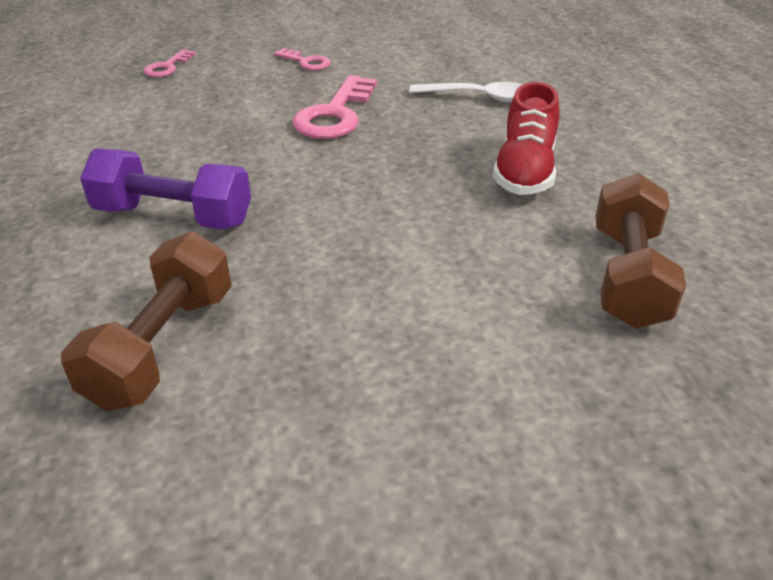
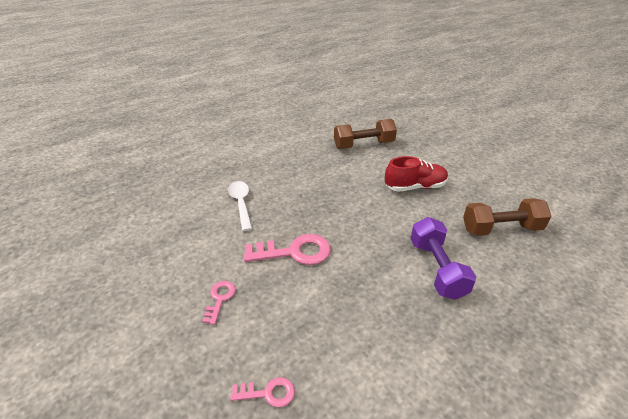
camera: 115 degrees left, 0 degrees up
(525, 171) = (311, 175): red shoe -> red shoe (415, 187)

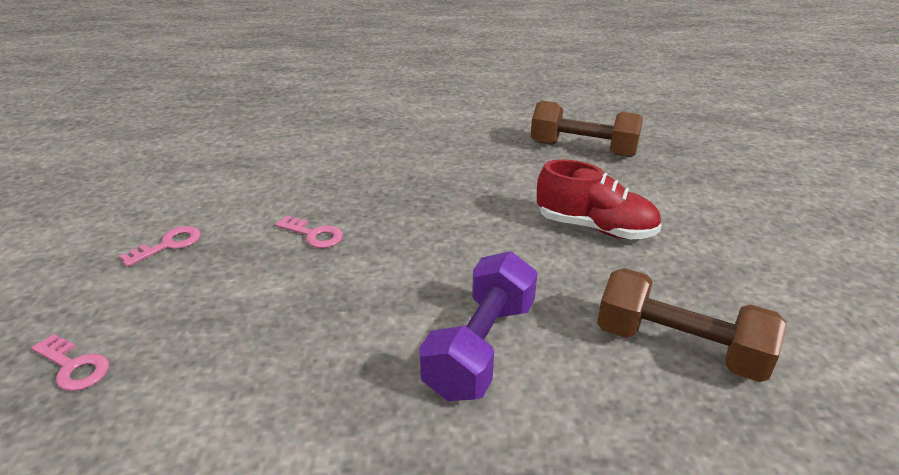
camera: 35 degrees right, 5 degrees down
(241, 204) = (326, 160): white spoon -> none
(294, 252) = (314, 235): pink key -> pink key, size x0.55

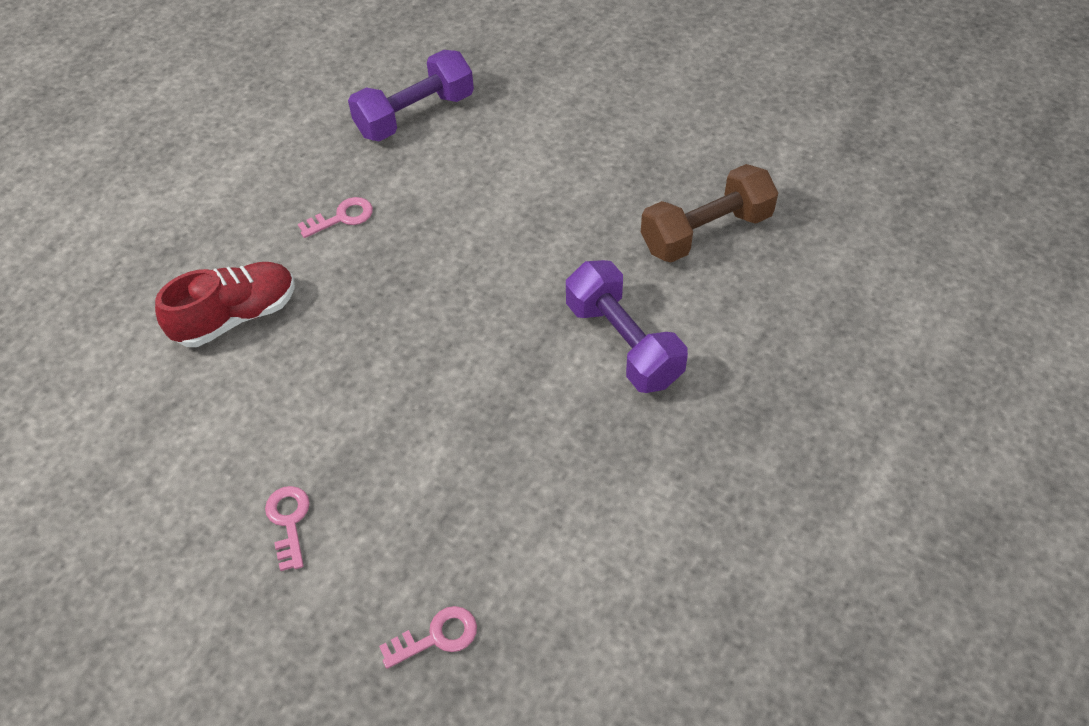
camera: 55 degrees left, 20 degrees up
(314, 235) = (378, 391): pink key -> pink key (342, 217)
(583, 149) = (415, 115): brown dumbbell -> purple dumbbell
(595, 228) = (541, 187): red shoe -> red shoe (236, 316)

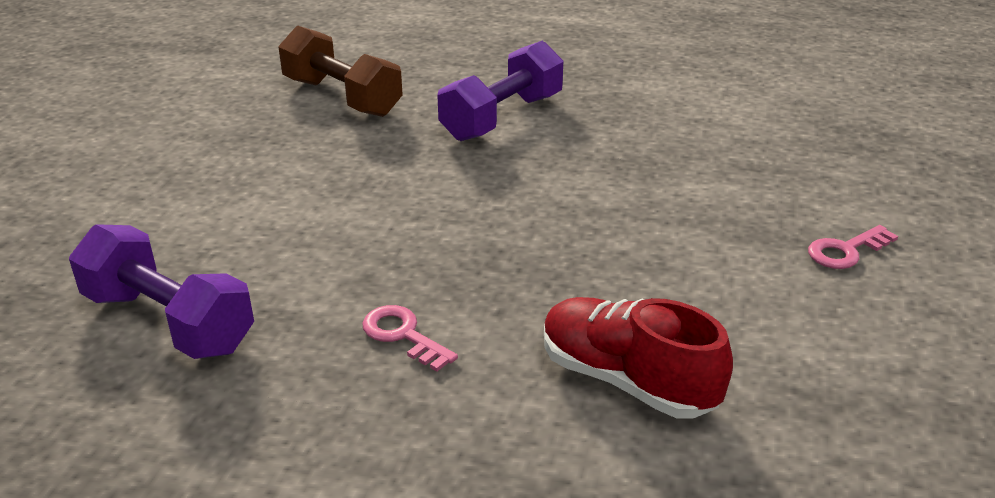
camera: 110 degrees left, 20 degrees down
(437, 636) = (857, 150): pink key -> none

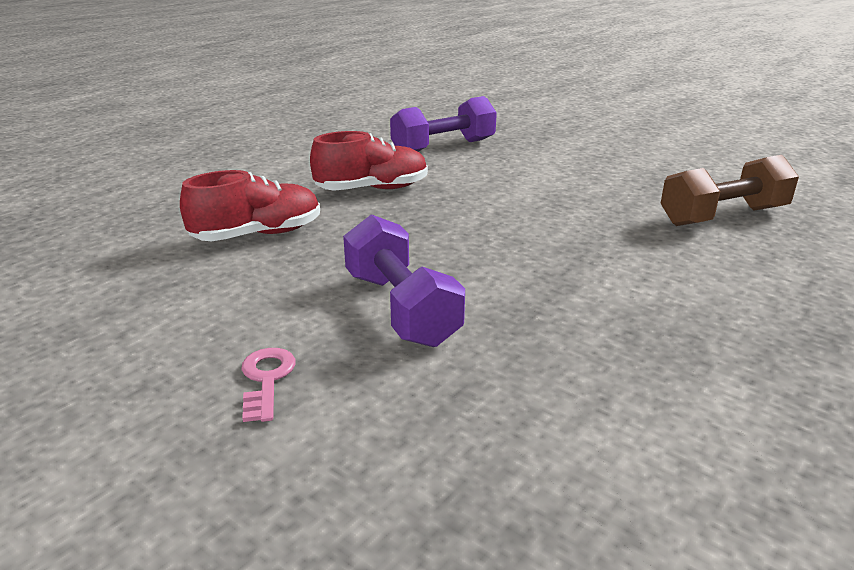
camera: 115 degrees right, 5 degrees down
(403, 335) = (372, 189): pink key -> red shoe
(502, 117) = (655, 276): purple dumbbell -> purple dumbbell (401, 308)

